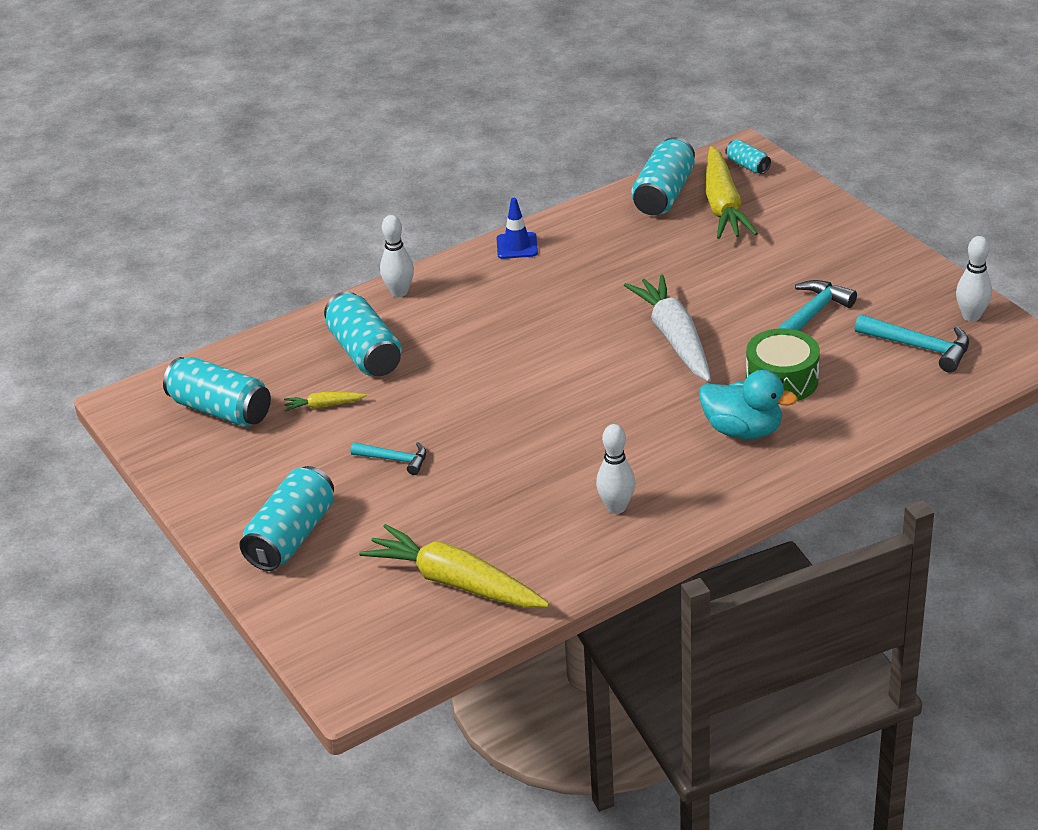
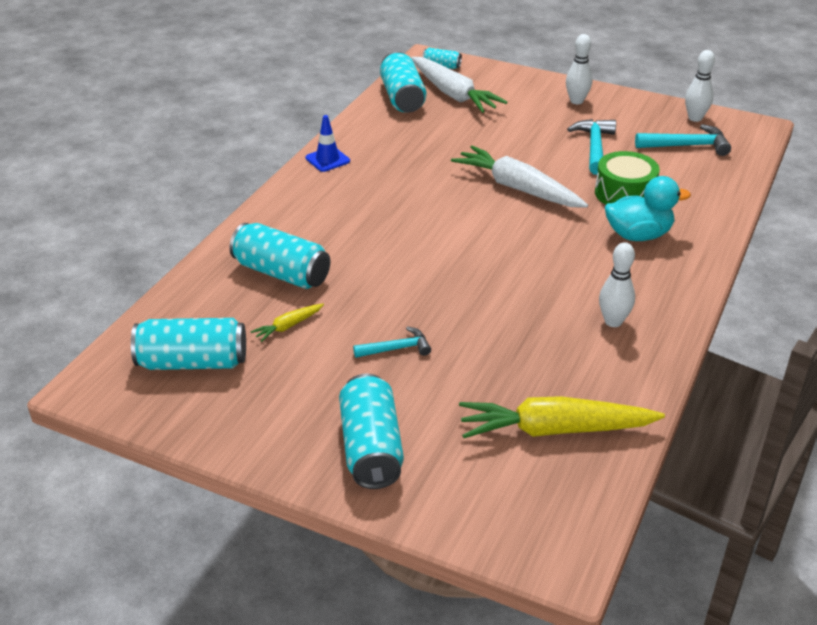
camera: 35 degrees left, 0 degrees up
(399, 292) = (264, 219): white bowling pin -> white bowling pin (576, 101)
(723, 206) = (453, 94): yellow carrot -> white carrot

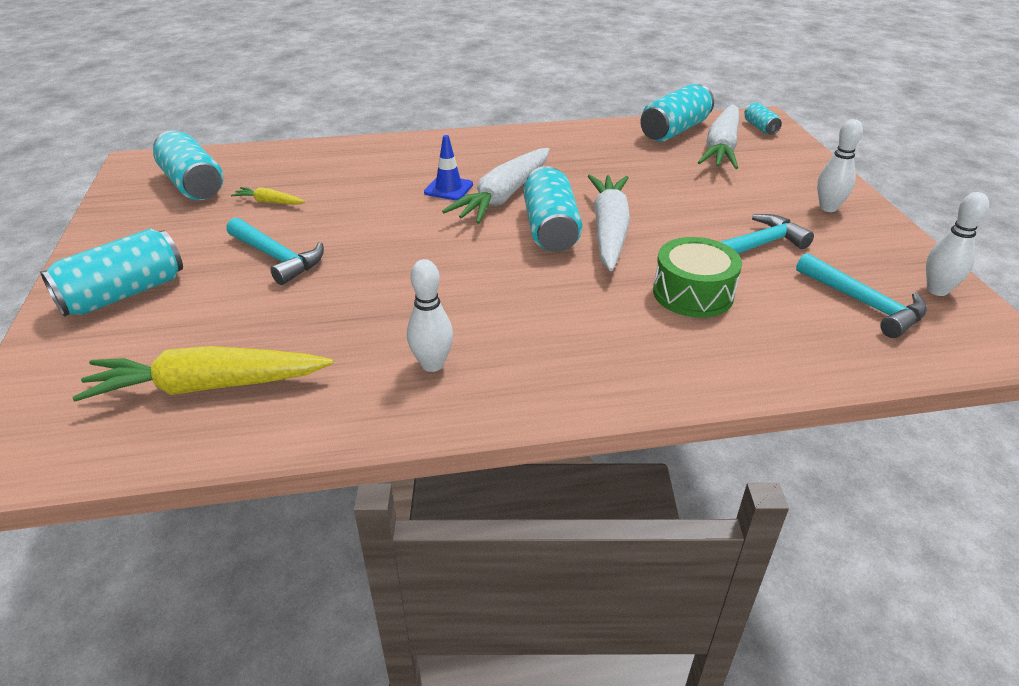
camera: 55 degrees right, 0 degrees up
(281, 273) = (340, 175): turquoise can -> turquoise can (550, 229)
(327, 159) = (527, 136): blue traffic cone -> blue traffic cone (448, 188)
(396, 349) = (277, 258): turquoise hammer -> turquoise hammer, size x1.55
(418, 210) = (503, 196): none -> white carrot
(554, 430) = (207, 386): yellow carrot -> yellow carrot turned 60 degrees counterclockwise
(638, 235) = (621, 329): turquoise duck -> none

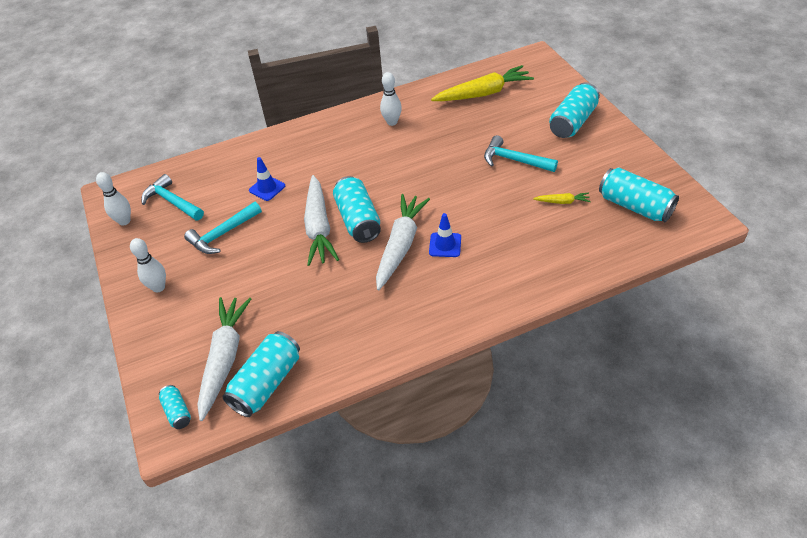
camera: 170 degrees right, 10 degrees up
(693, 293) = (267, 188): green drum -> blue traffic cone

